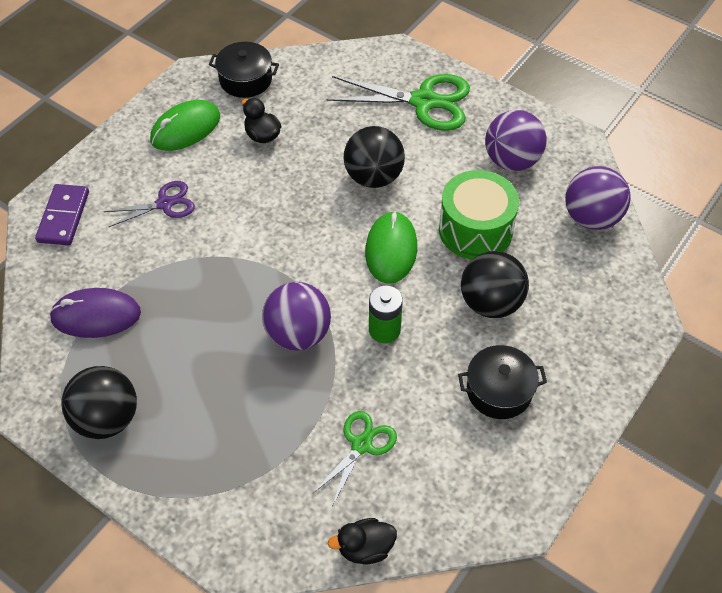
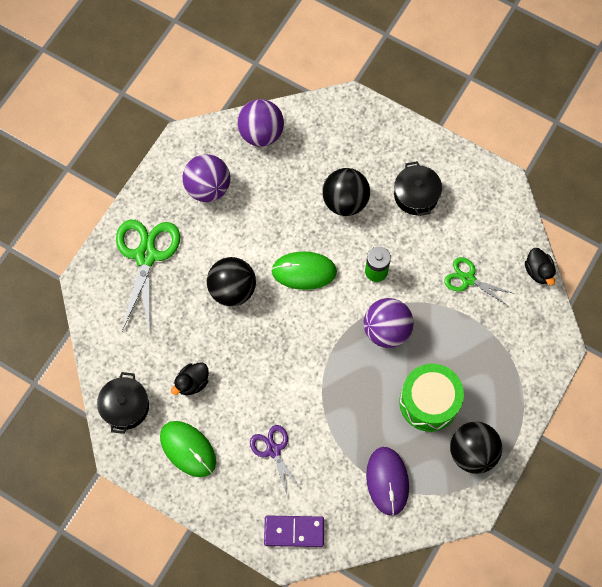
camera: 95 degrees left, 15 degrees up
(475, 230) = (279, 212): green drum -> green drum (429, 402)

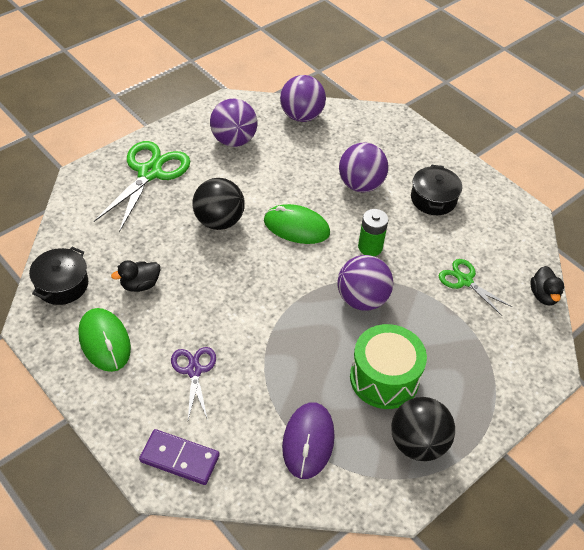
camera: 15 degrees right, 20 degrees down
(345, 201) = (360, 185): black ball -> purple ball

